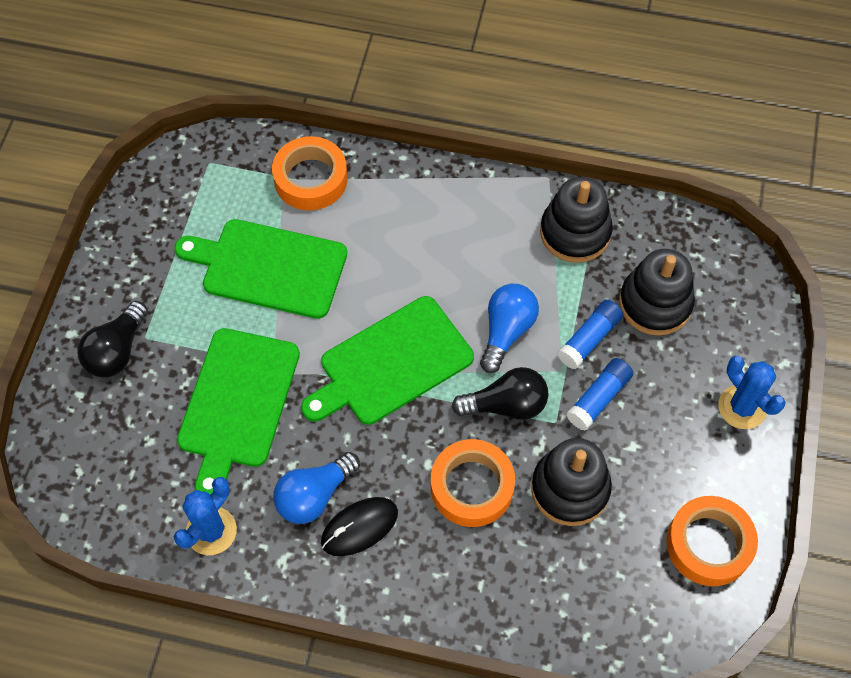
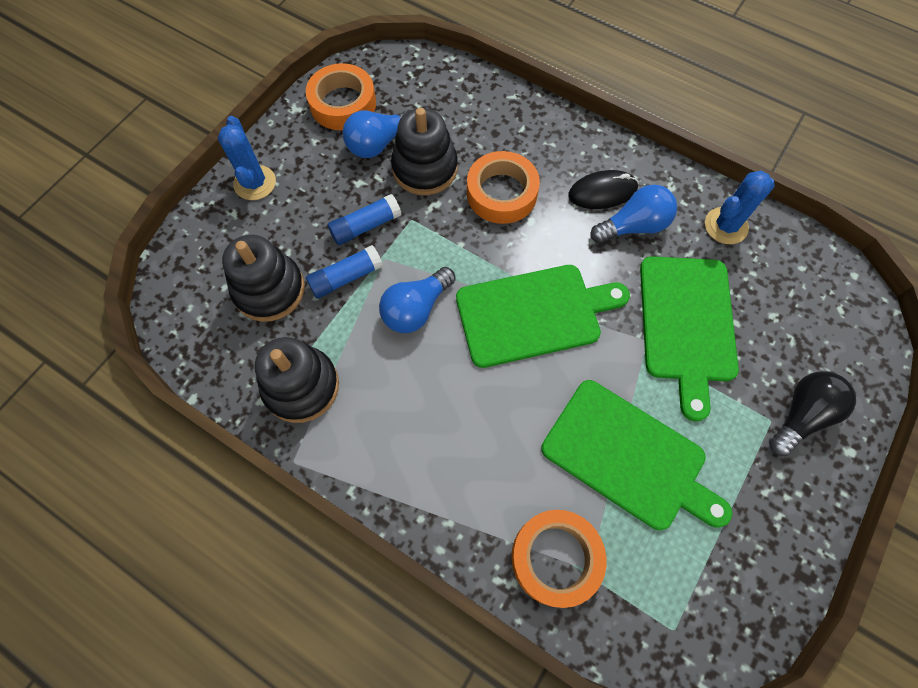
camera: 160 degrees left, 5 degrees up
(237, 403) = (686, 324): green cutting board -> green cutting board turned 150 degrees clockwise
(506, 405) = (446, 245): black light bulb -> none
(638, 503) = (378, 143): none -> blue light bulb

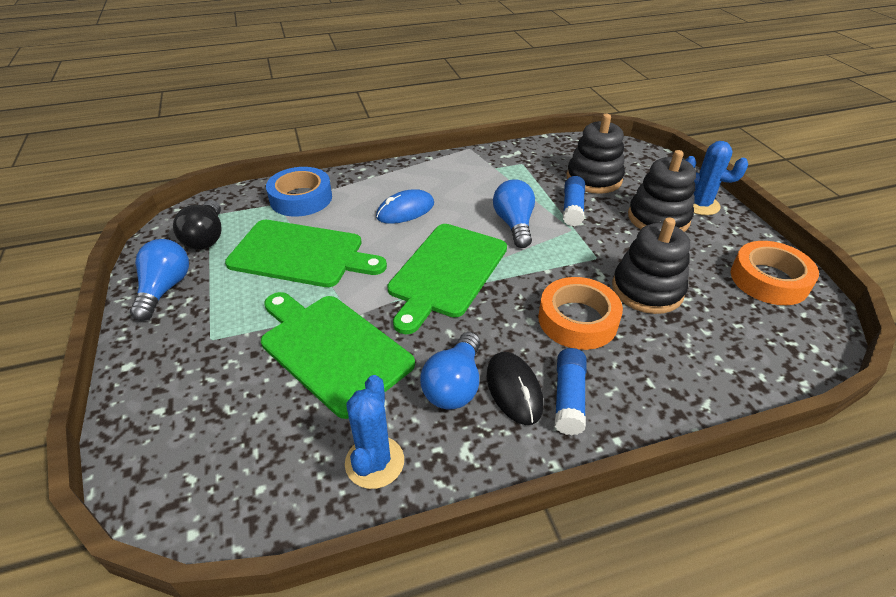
camera: 130 degrees right, 25 degrees down
(301, 386) = (511, 165): black stacking toy -> black stacking toy (658, 218)
(365, 226) = (611, 234): blue glue stick -> blue glue stick (568, 398)
(378, 143) = (699, 278): blue light bulb -> blue light bulb (165, 289)
(479, 424) = (405, 210): none -> blue mouse
(555, 558) = (301, 198): orange tape -> blue tape
(602, 192) = (514, 390): black mouse -> black mouse turned 45 degrees counterclockwise
(628, 457) = (301, 254): green cutting board -> green cutting board turned 150 degrees counterclockwise
(801, 415) = (185, 359): black light bulb -> black light bulb (206, 237)

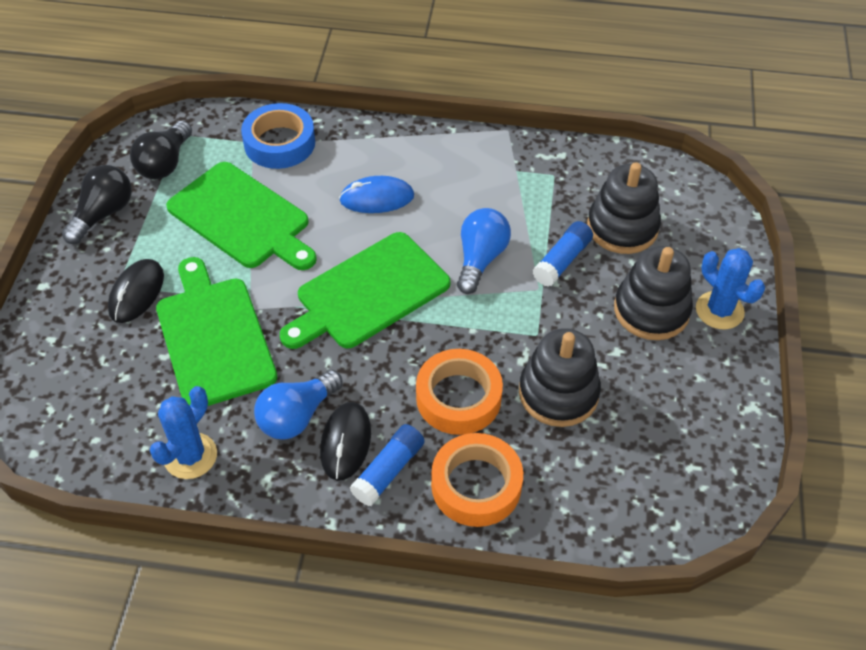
camera: 25 degrees right, 10 degrees up
(165, 289) = (103, 214): blue light bulb -> black light bulb
(233, 340) = (136, 293): none -> black mouse
(769, 280) = (705, 435): orange tape -> orange tape (476, 485)

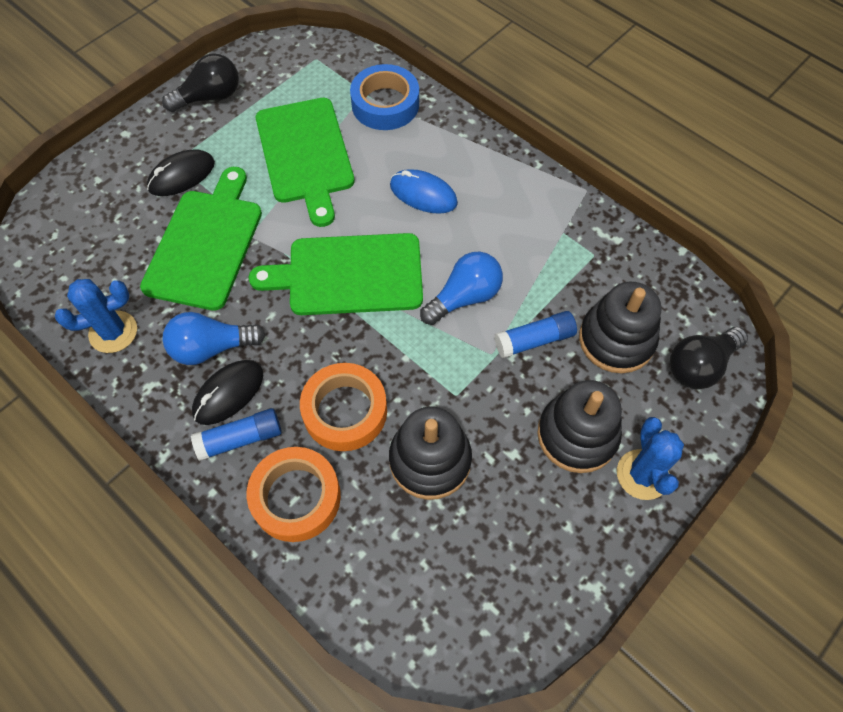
camera: 35 degrees right, 10 degrees up
(165, 163) = (286, 77): black light bulb -> black light bulb (700, 366)

